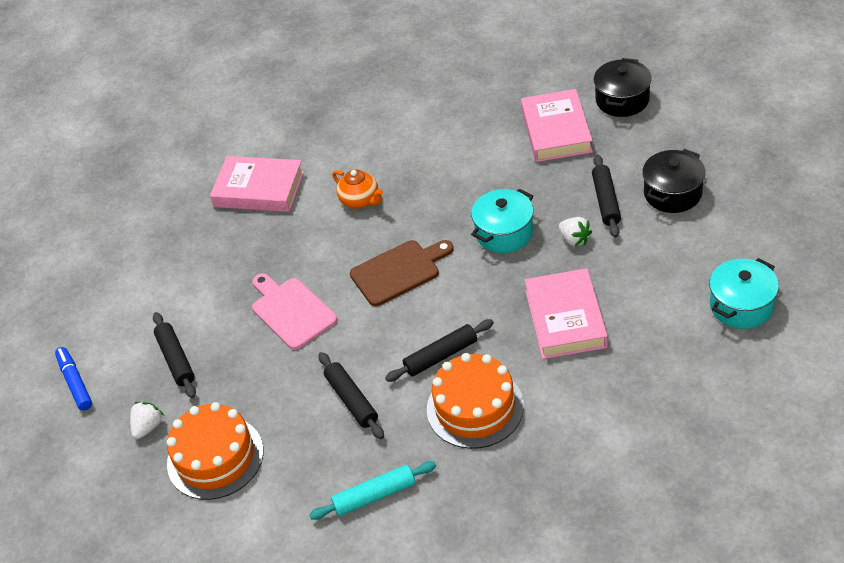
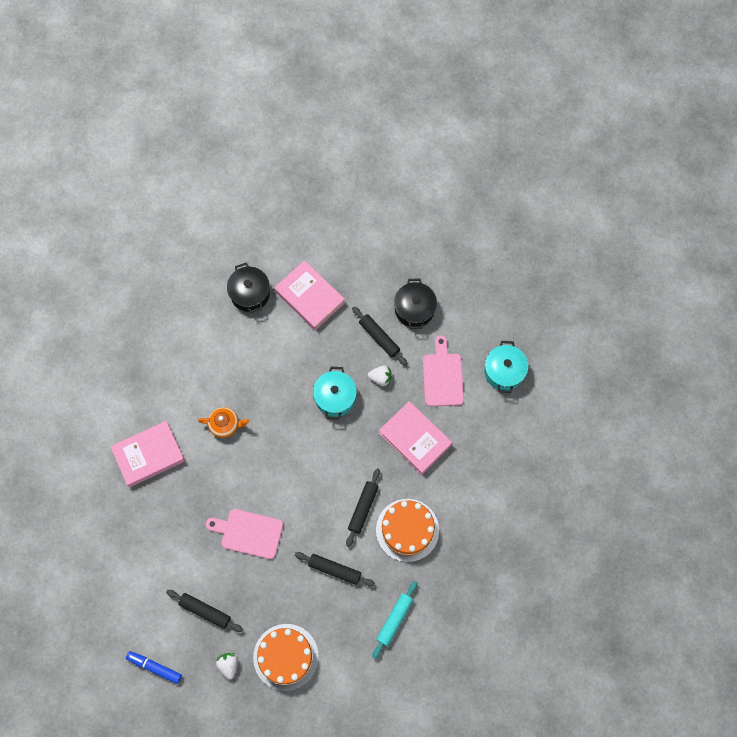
camera: 45 degrees left, 25 degrees up
(398, 271) = (292, 464): brown cutting board -> none
(622, 100) = (334, 248): black pot -> black pot (250, 293)
(654, 273) = (442, 376): none -> pink cutting board

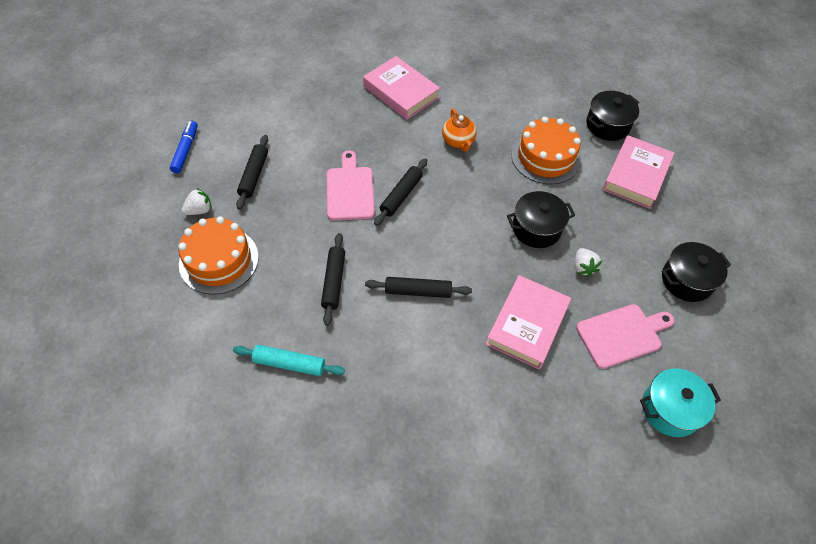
camera: 70 degrees right, 15 degrees down
(335, 397) = (536, 228): turquoise pot -> black pot
(379, 337) = (630, 253): black rolling pin -> black rolling pin (401, 195)
(407, 530) = (409, 347): orange cake -> orange cake (545, 157)

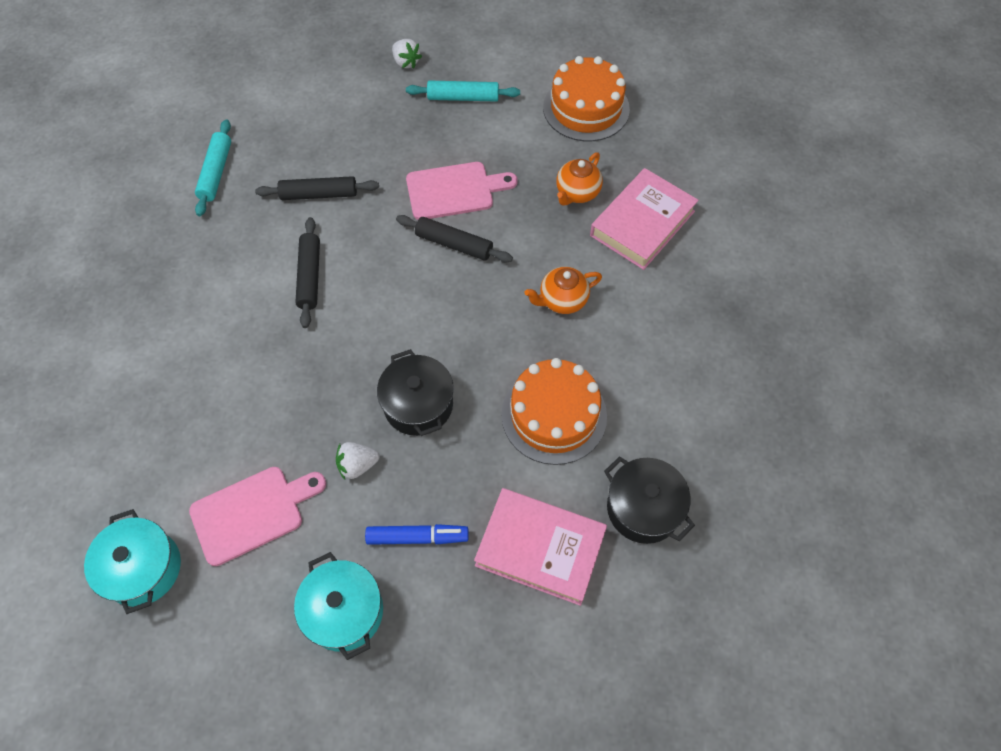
camera: 85 degrees right, 5 degrees up
(185, 150) = (490, 32): blue marker -> blue marker (417, 537)
(219, 260) = (341, 92): orange cake -> orange cake (586, 108)
(254, 175) = (463, 98): black rolling pin -> turquoise rolling pin
(367, 121) = (577, 193): none -> orange teapot
(527, 325) = (266, 397): pink book -> none
(622, 334) = (252, 512): pink cutting board -> pink cutting board turned 90 degrees counterclockwise
(687, 280) = (344, 611): black pot -> turquoise pot

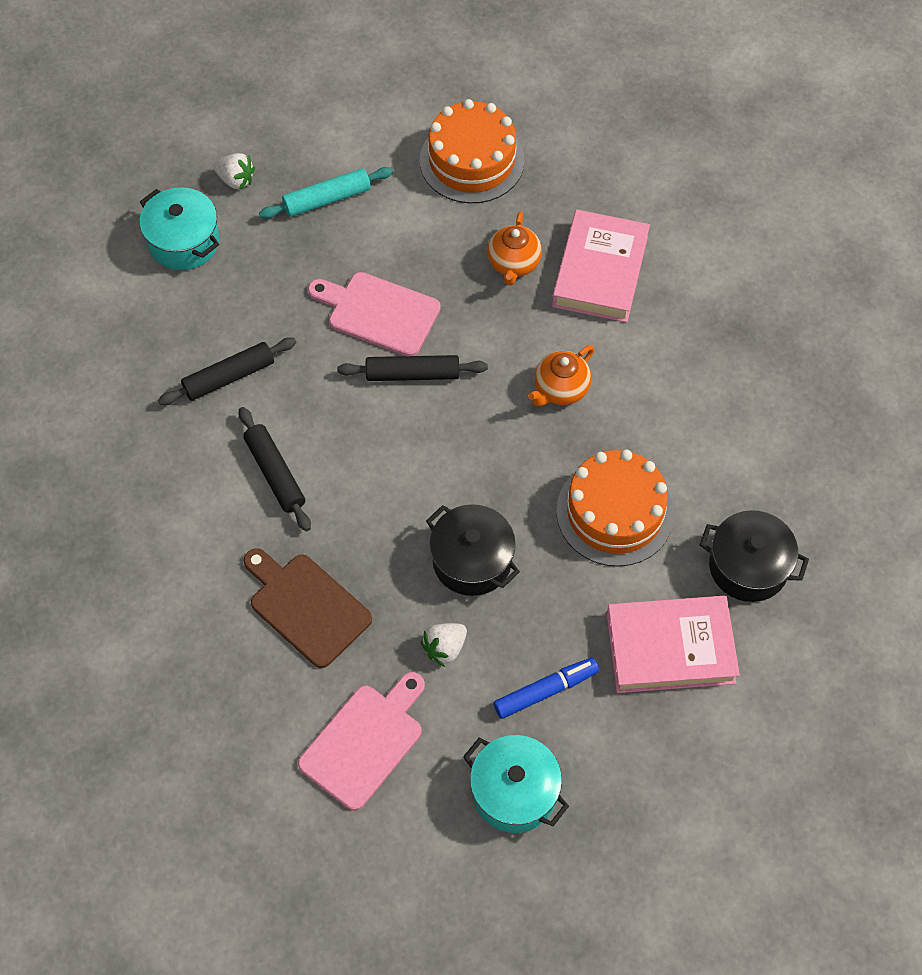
camera: 25 degrees left, 0 degrees up
(143, 568) = (285, 845): turquoise pot -> turquoise pot (184, 242)
(216, 172) = (93, 398): turquoise rolling pin -> none
(272, 386) = (306, 607): none -> brown cutting board
(454, 190) = (379, 313): pink cutting board -> pink cutting board turned 120 degrees counterclockwise

